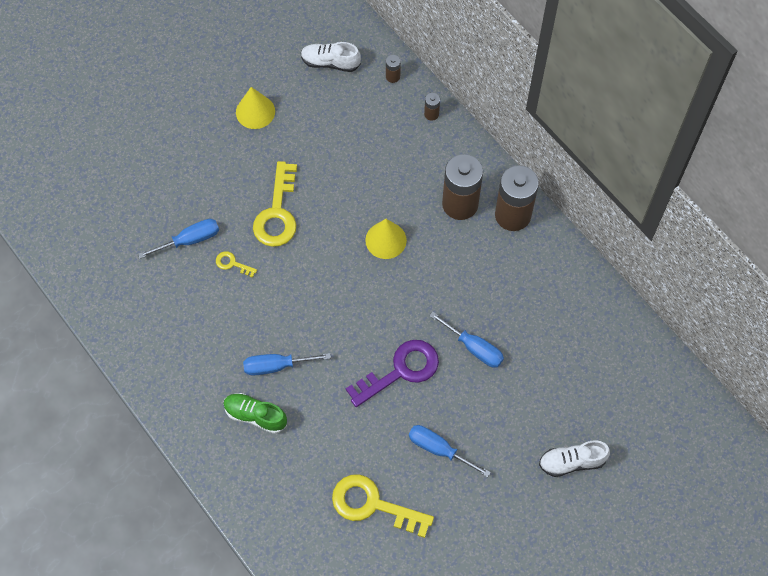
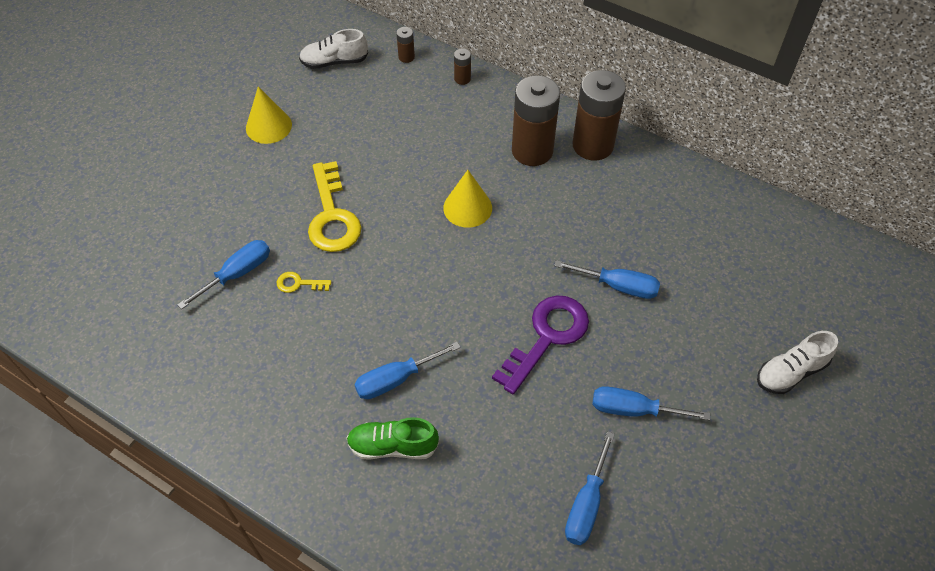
camera: 20 degrees left, 10 degrees down
(373, 505) = (586, 504): yellow key -> blue screwdriver

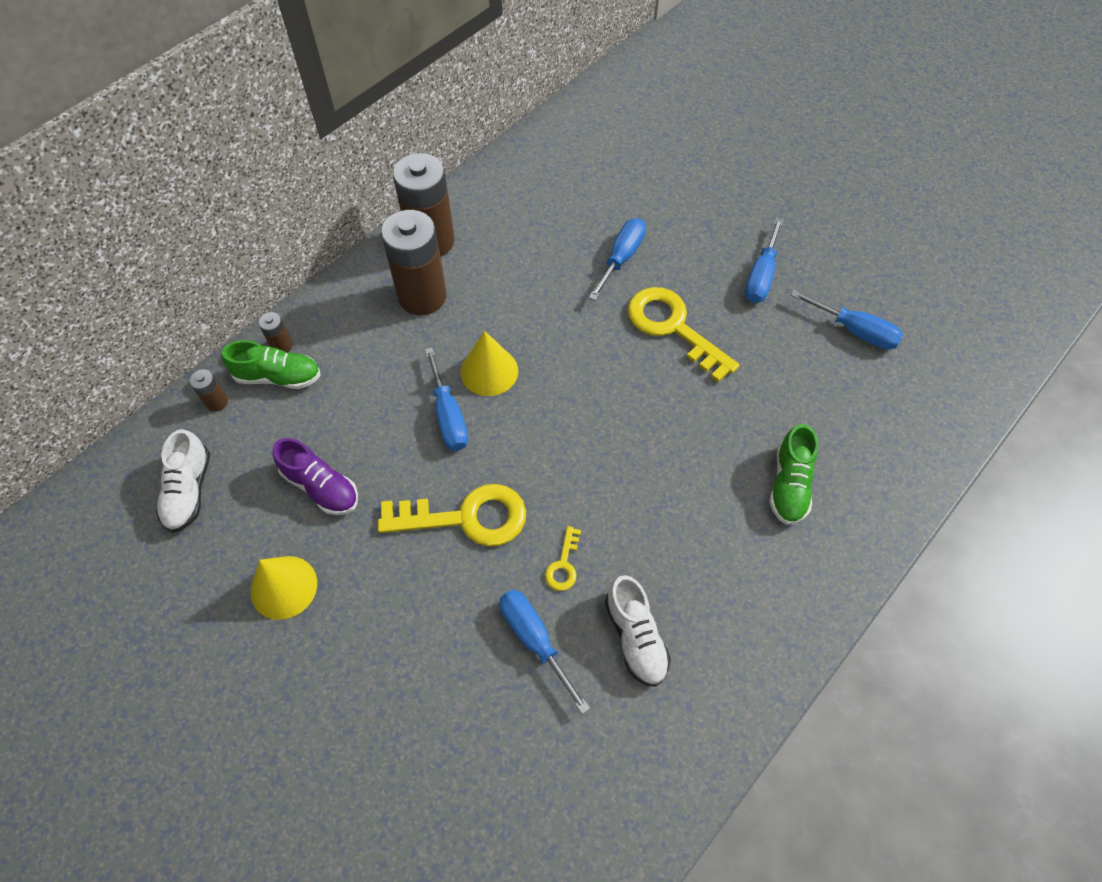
camera: 80 degrees left, 5 degrees up
(347, 128) = (321, 487): none -> purple shoe
(396, 379) = (709, 472): blue screwdriver -> blue screwdriver (448, 416)
(434, 83) = (278, 377): none -> green shoe
(547, 337) = (673, 328): purple key -> yellow key
(790, 372) = (732, 159): white shoe -> white shoe (635, 637)

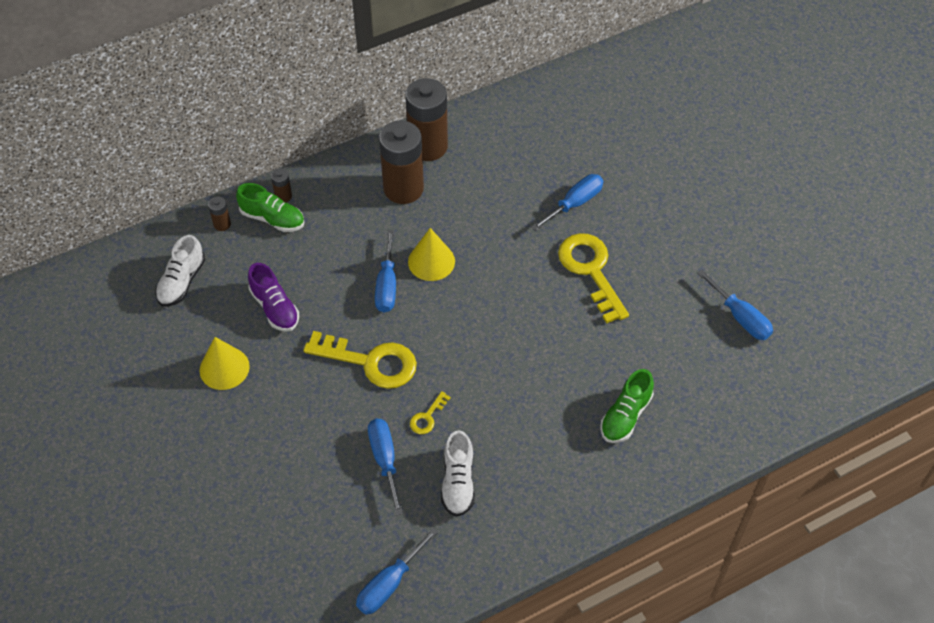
camera: 20 degrees right, 5 degrees down
(761, 276) = (684, 251): blue screwdriver -> blue screwdriver (389, 584)

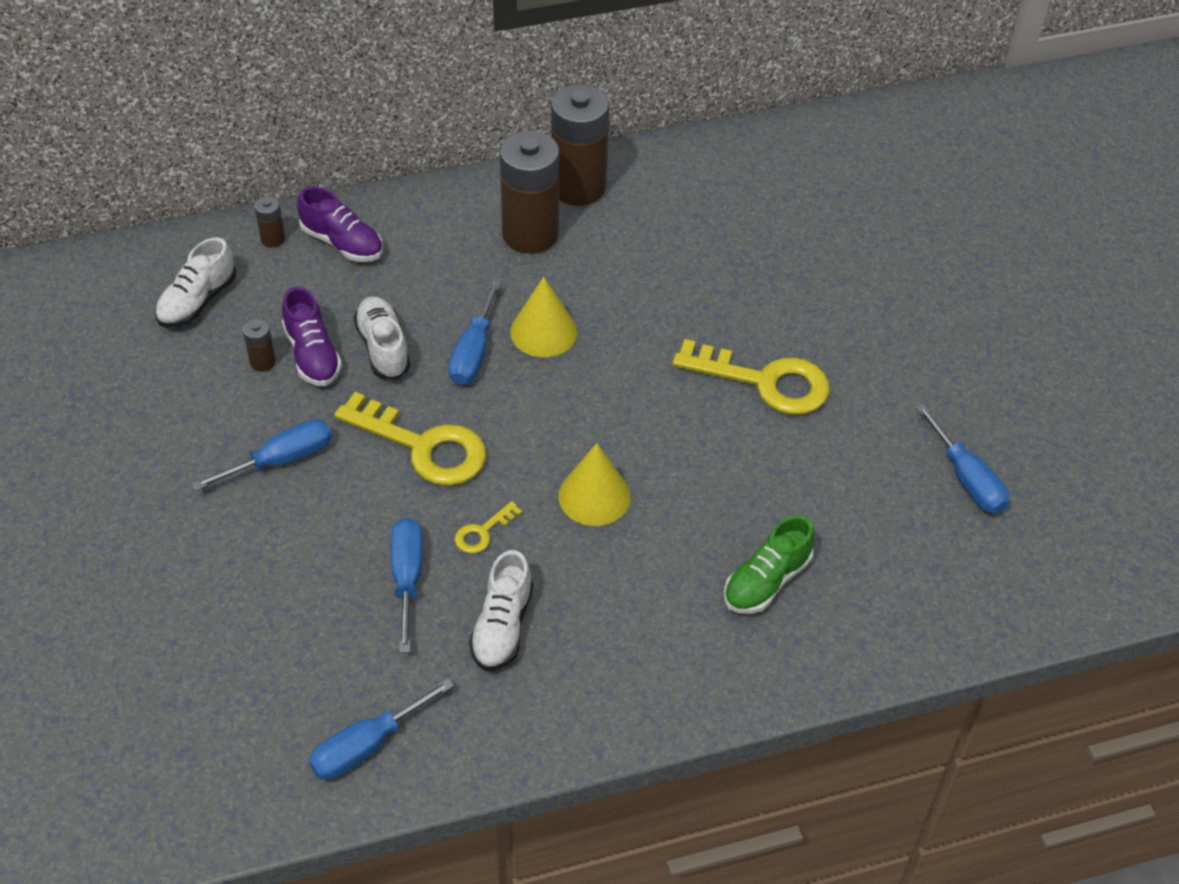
camera: 10 degrees right, 5 degrees down
(224, 368) = (221, 419): yellow cone -> yellow cone (594, 496)
(272, 218) = (342, 243): green shoe -> purple shoe
(283, 196) = (365, 218): brown battery -> brown battery (262, 362)
(323, 293) = (383, 348): none -> white shoe
(574, 203) = (763, 291): blue screwdriver -> blue screwdriver (281, 460)
(591, 271) = (764, 381): yellow key -> yellow key turned 120 degrees clockwise

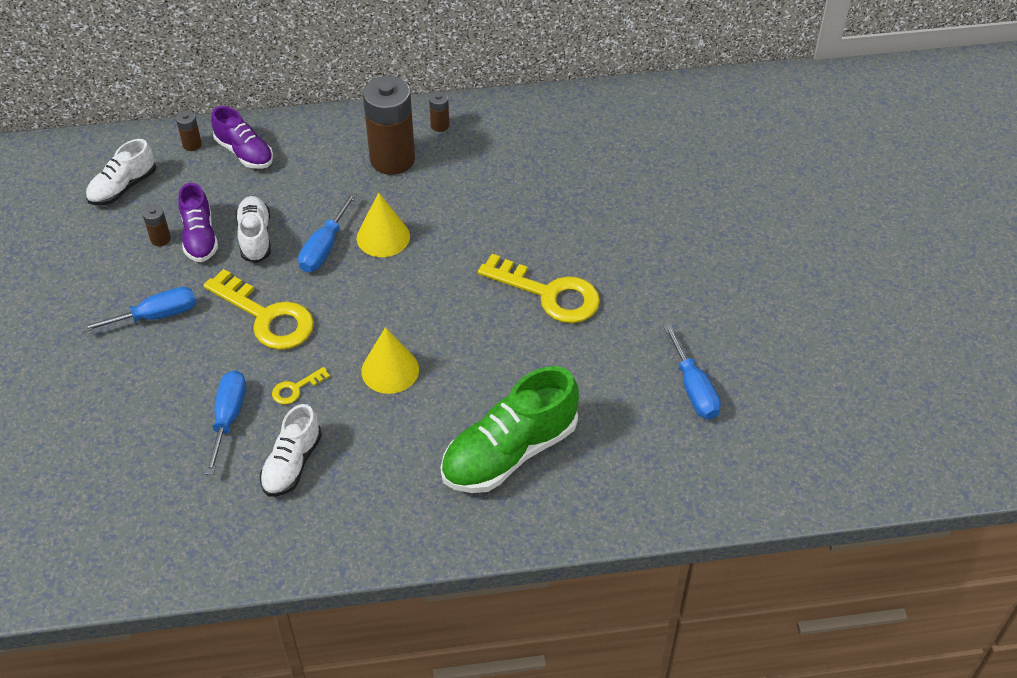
camera: 10 degrees right, 0 degrees up
(367, 745) = (165, 543): blue screwdriver -> none
(578, 187) = (440, 125): brown battery -> brown battery, size x0.42
(766, 581) = (509, 452): green shoe -> green shoe, size x1.69

